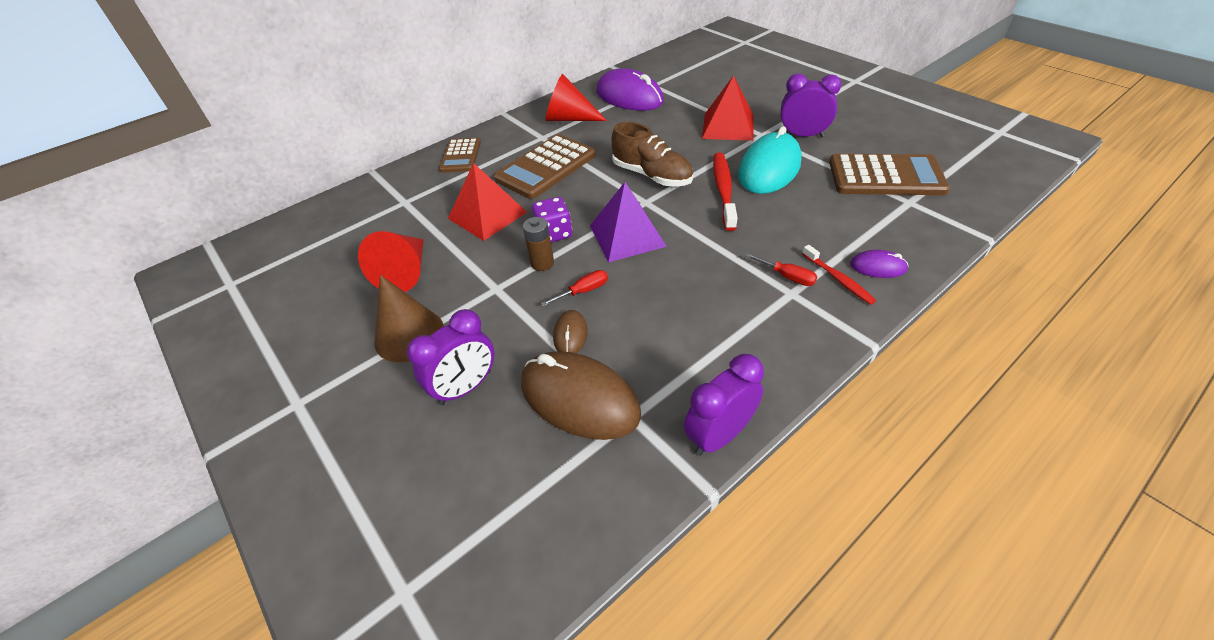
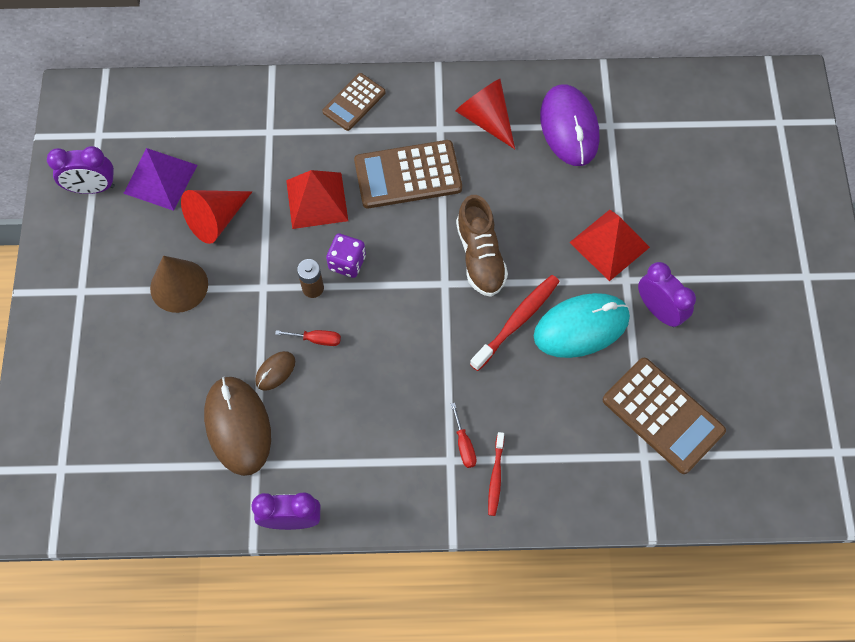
camera: 35 degrees right, 20 degrees up
(465, 387) = (181, 361): purple clock -> purple clock (92, 188)
(627, 235) = (395, 309): purple pyramid -> purple pyramid (160, 179)
(878, 267) = (536, 491): purple mouse -> none

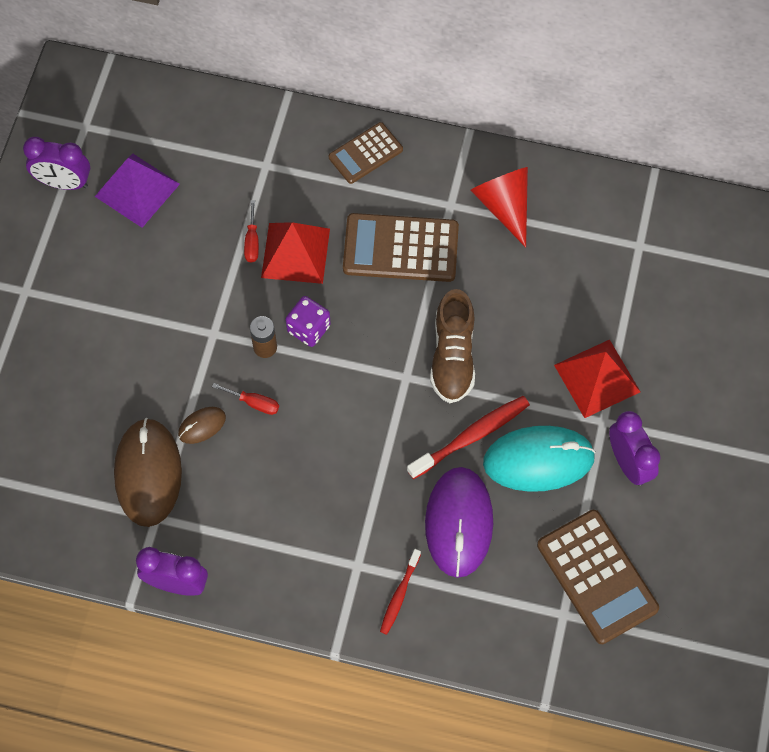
camera: 15 degrees right, 0 degrees up
(179, 286) = (126, 310): brown cone -> none
(216, 219) = (184, 248): red cone -> none
(464, 445) = (376, 553): red screwdriver -> red screwdriver (252, 241)
(569, 127) = (593, 237): purple mouse -> purple mouse (459, 523)

